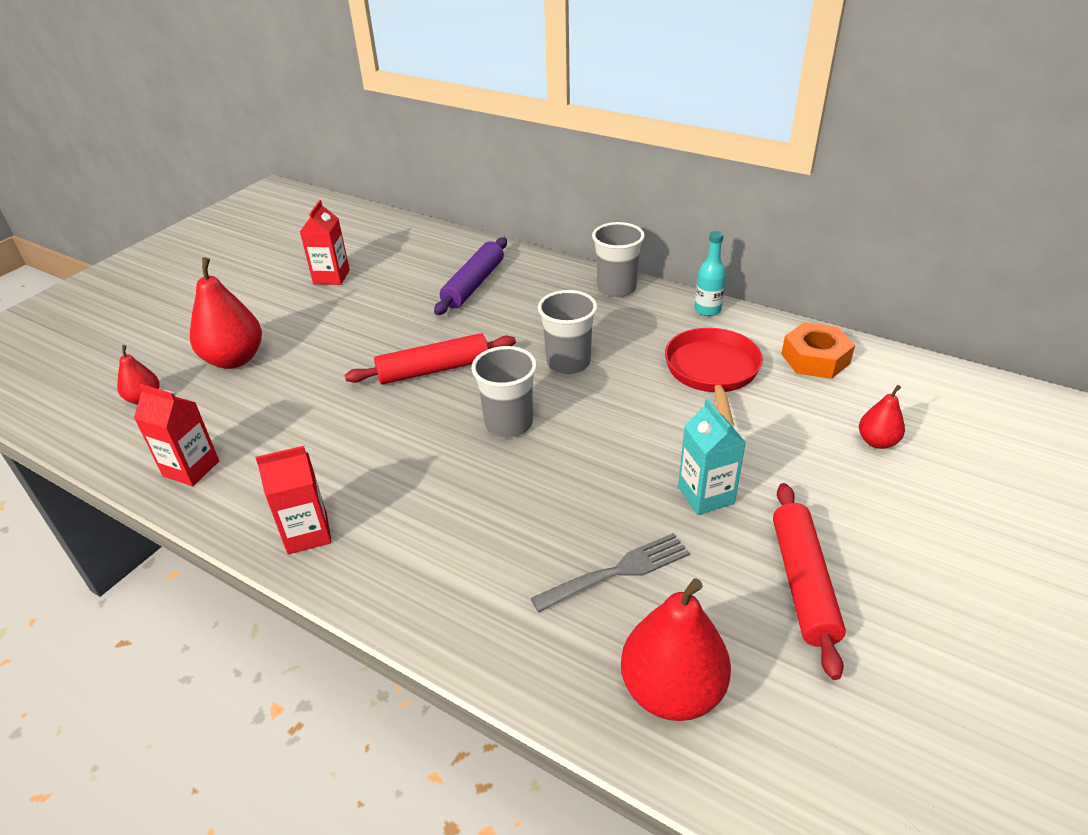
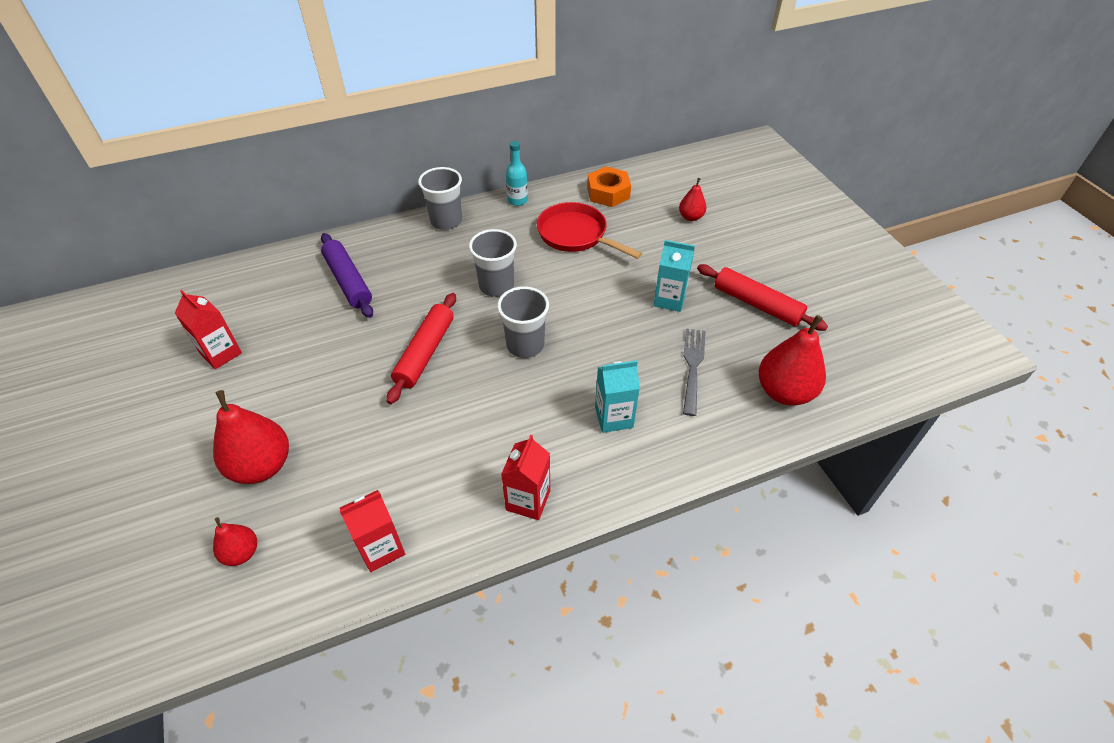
camera: 55 degrees left, 10 degrees up
(472, 541) = (614, 417): none -> turquoise carton

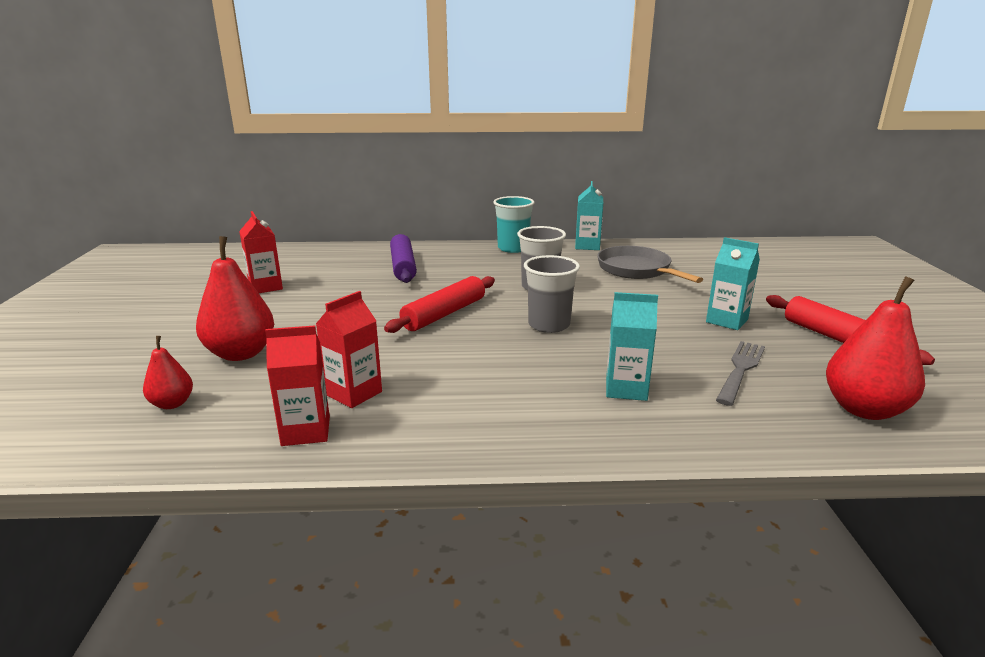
camera: 20 degrees right, 25 degrees down
(446, 221) = (513, 248): grey cup -> turquoise cup
(517, 200) = (587, 246): turquoise bottle -> turquoise carton
(528, 500) = (490, 430): red carton -> red carton (354, 393)
(576, 235) = (637, 270): red pan -> grey pan
(608, 193) = (682, 252): orange nut -> none
(690, 217) = (769, 275): red pear -> none

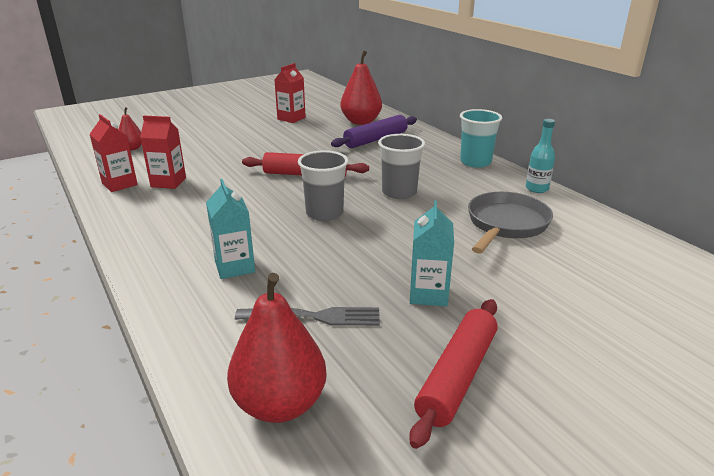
camera: 60 degrees right, 5 degrees up
(241, 353) = (197, 143): red pear -> red pear (361, 122)
(587, 246) = (536, 189): turquoise carton -> turquoise bottle

